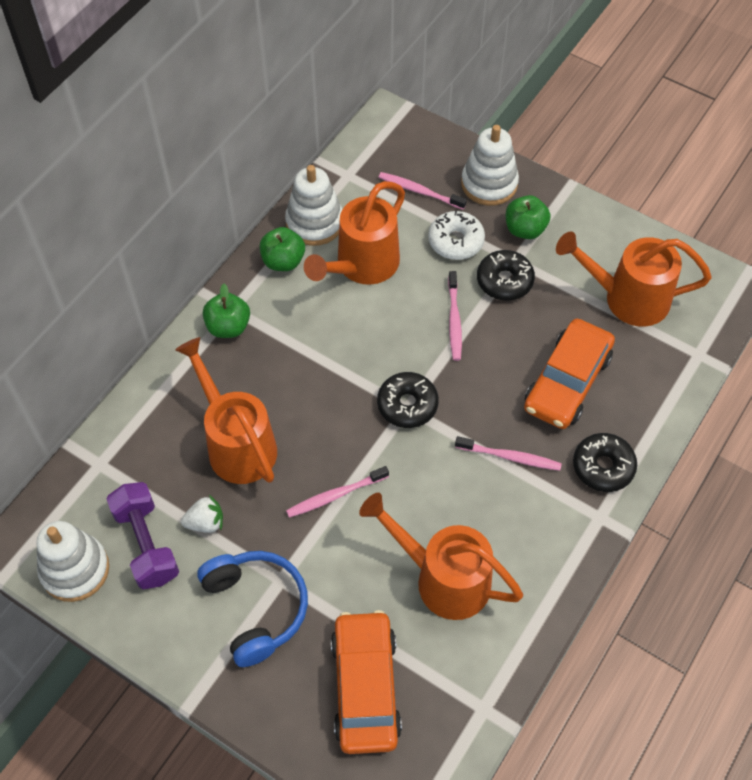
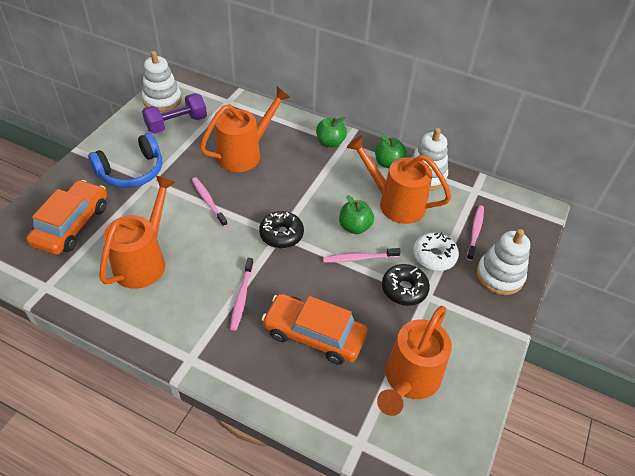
camera: 80 degrees right, 10 degrees down
(205, 522) = (190, 145): white strawberry -> none
(365, 687) = (72, 224): orange car -> orange car turned 60 degrees counterclockwise
(525, 229) = (460, 302): green apple -> green apple (354, 227)
(603, 467) = (235, 361): black donut -> none
(626, 298) = (408, 380): orange watering can -> orange watering can turned 150 degrees counterclockwise

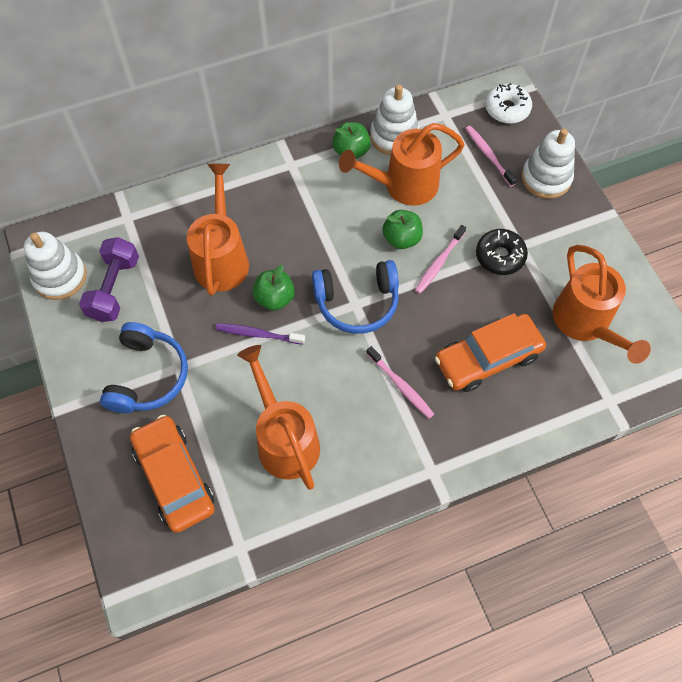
camera: 45 degrees left, 15 degrees up
(208, 201) = (258, 334): pink toothbrush -> purple toothbrush
(281, 234) = (357, 302): black donut -> blue headphones
(330, 142) = (278, 175): green apple -> green apple (275, 298)
(434, 256) = (486, 206): white donut -> white donut (507, 109)

